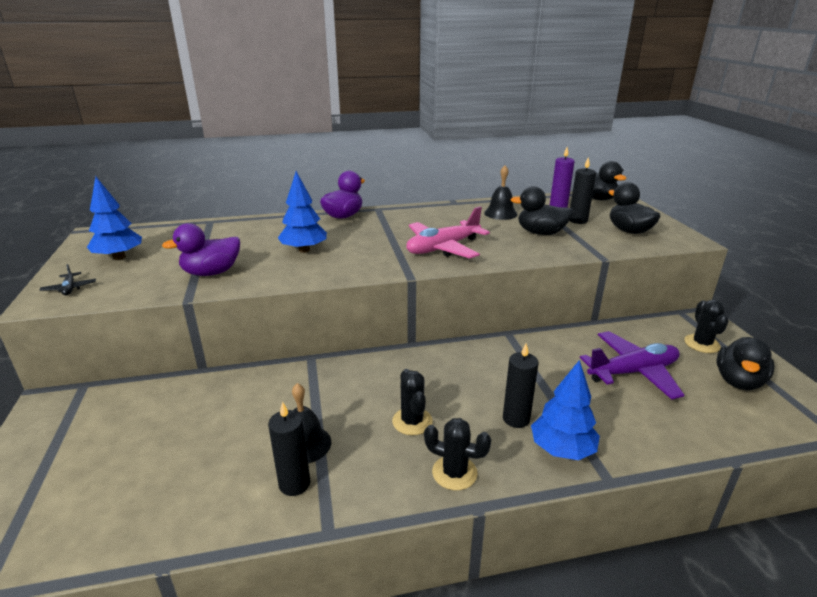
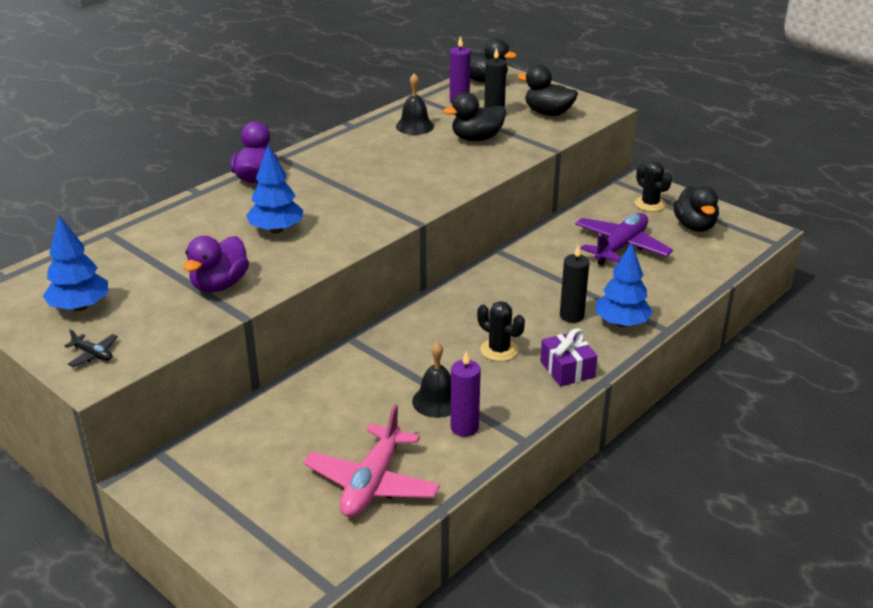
camera: 35 degrees left, 5 degrees up
(294, 484) = (464, 427): black candle -> purple candle
(443, 248) = (409, 183): pink plane -> pink plane (372, 483)
(454, 473) = (567, 369): black cactus -> purple gift

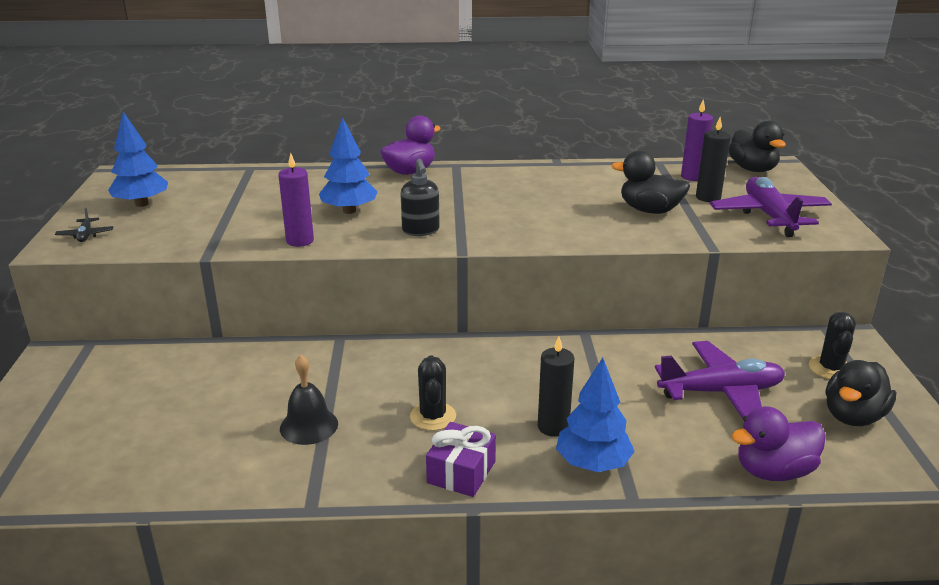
camera: 45 degrees right, 5 degrees down
(219, 285) = (238, 229): purple duck -> purple duck (773, 471)
(360, 220) = (421, 231): none -> black soap dispenser
(372, 483) = (150, 456): pink plane -> none
(414, 126) = (610, 181): black bell -> none
(464, 427) = (288, 462): purple candle -> purple candle (300, 241)
(548, 113) = (769, 216): black duck -> purple plane

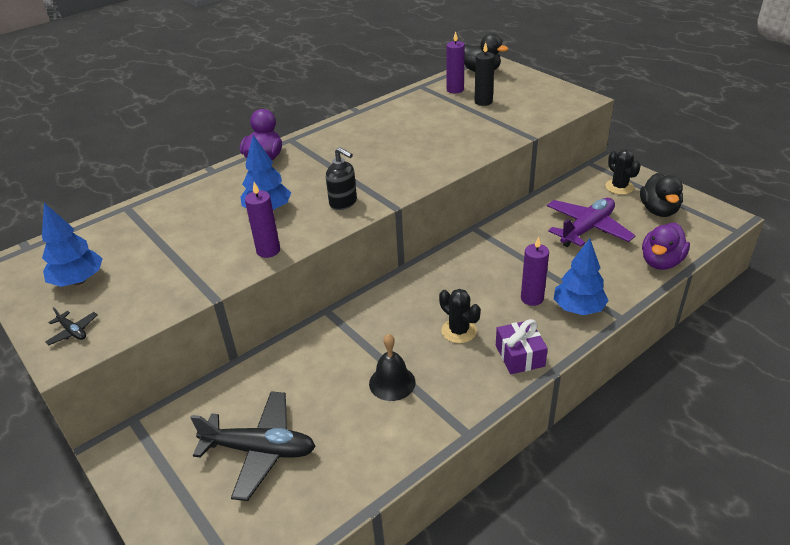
camera: 35 degrees left, 10 degrees up
(136, 416) = (260, 450): none -> black plane
(553, 427) = (532, 298): black candle -> purple candle
(649, 210) = (463, 125): black duck -> none
(769, 216) = (532, 102): purple plane -> none

